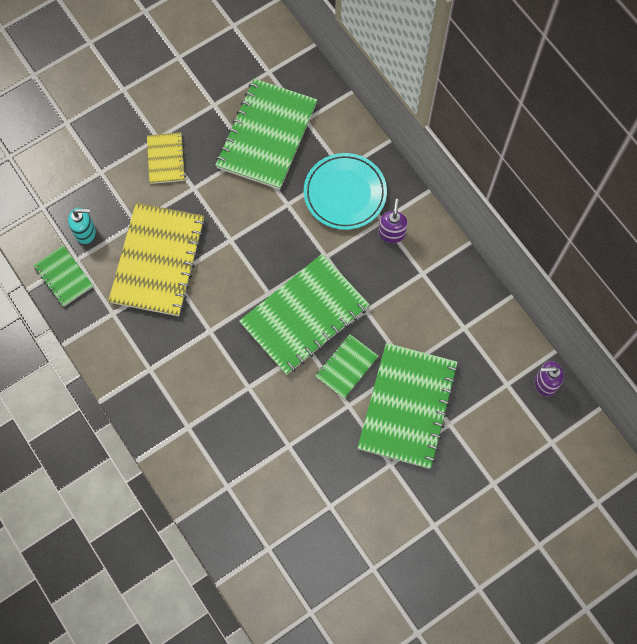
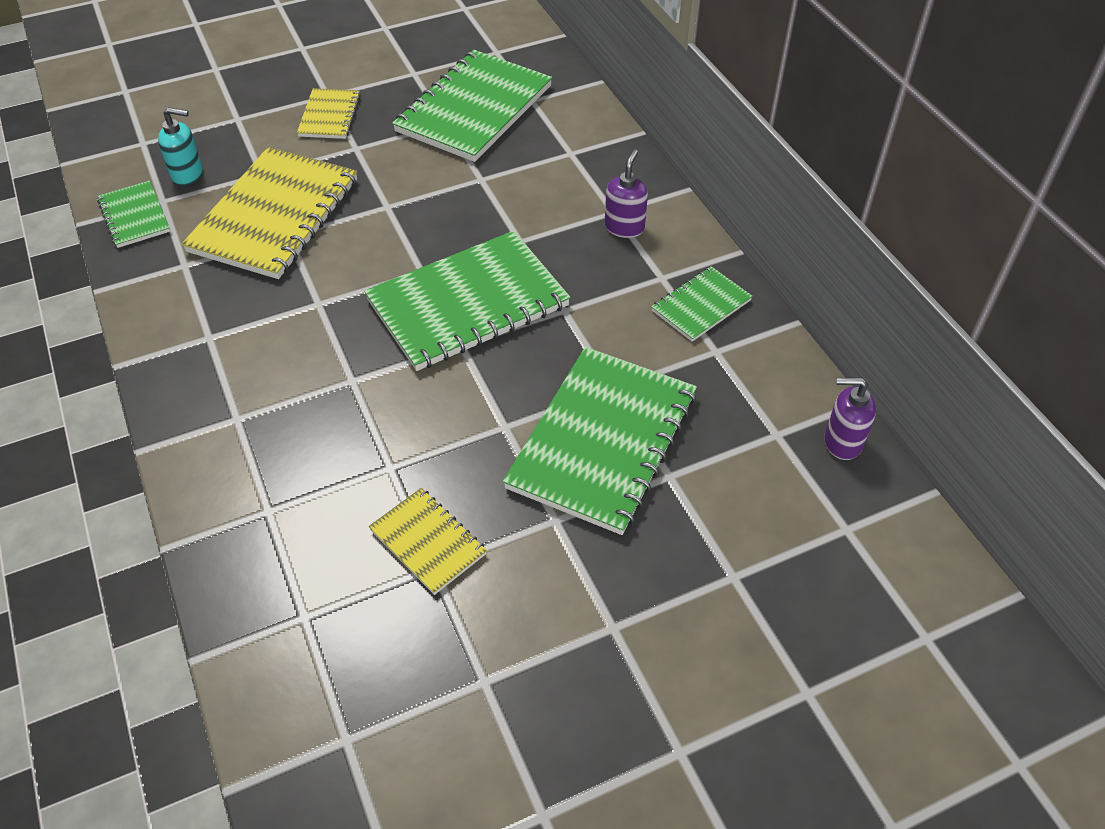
camera: 10 degrees right, 20 degrees down
(323, 491) = (428, 542): none -> yellow notebook
(345, 193) = (566, 177): turquoise plate -> none
(346, 366) = (515, 375): green notebook -> green notebook (701, 305)

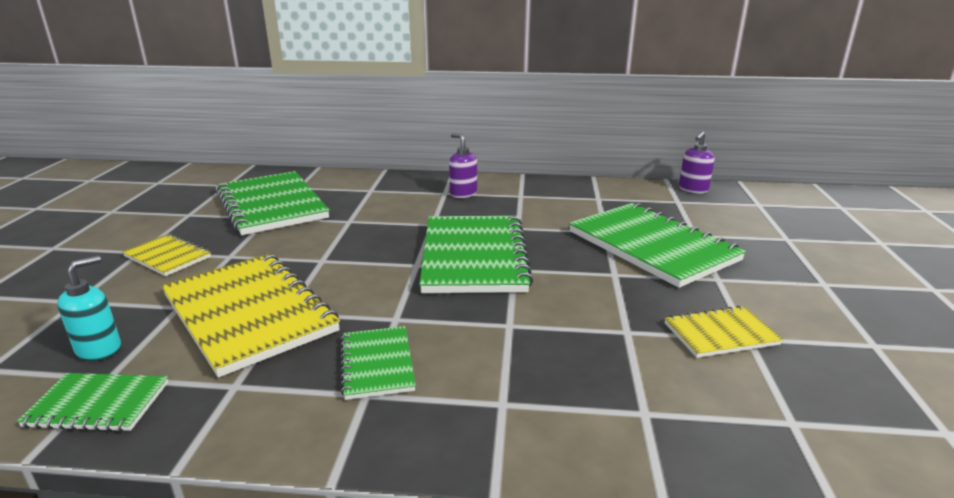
camera: 60 degrees left, 25 degrees down
(701, 305) = (556, 192): green notebook -> green notebook (377, 364)

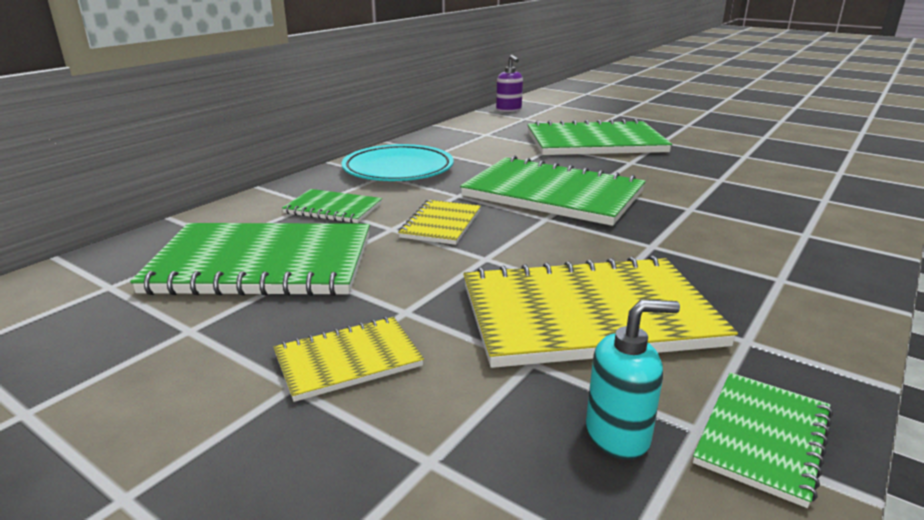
camera: 60 degrees left, 0 degrees up
(99, 349) = (618, 435): turquoise soap dispenser -> turquoise soap dispenser turned 105 degrees clockwise
(377, 364) = (731, 266): green notebook -> green notebook (333, 209)
(463, 193) = (398, 170): purple soap dispenser -> turquoise plate
(720, 334) = (736, 160): yellow notebook -> yellow notebook (441, 224)

